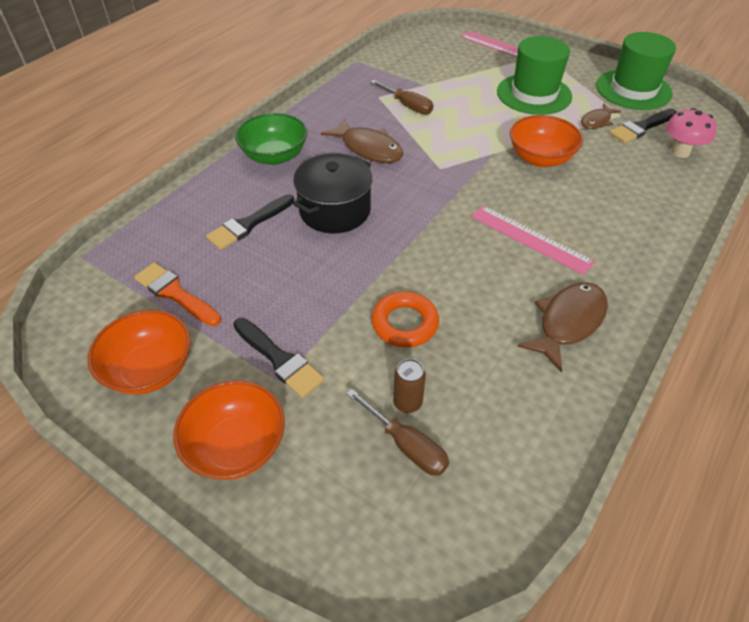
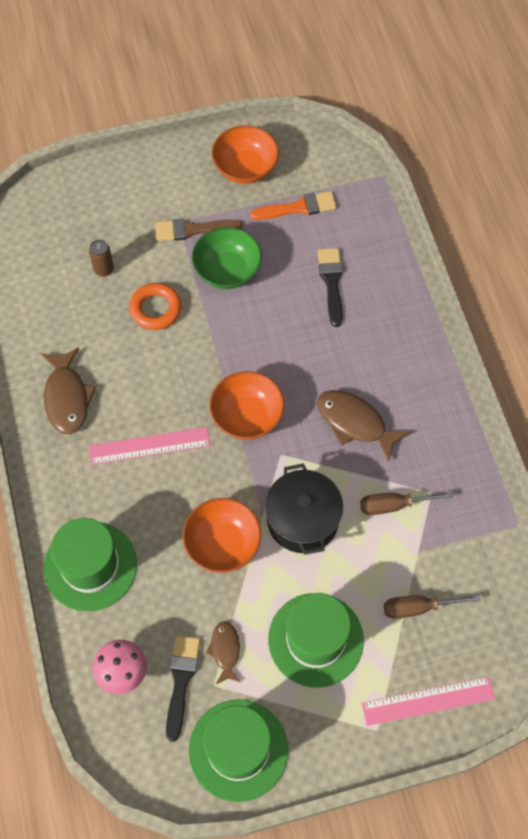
camera: 130 degrees right, 15 degrees up
(236, 446) = (156, 180): orange bowl -> orange bowl (247, 416)
(274, 156) = (404, 348): green bowl -> green bowl (227, 271)
(279, 359) = (193, 230): black brush -> brown brush
(335, 210) = (297, 344): black pot -> black pot (302, 520)
(368, 148) = (355, 423): brown fish -> brown fish turned 45 degrees clockwise
(406, 445) = (82, 251): brown screwdriver -> brown screwdriver (418, 608)
(655, 209) = (90, 566): none -> green hat

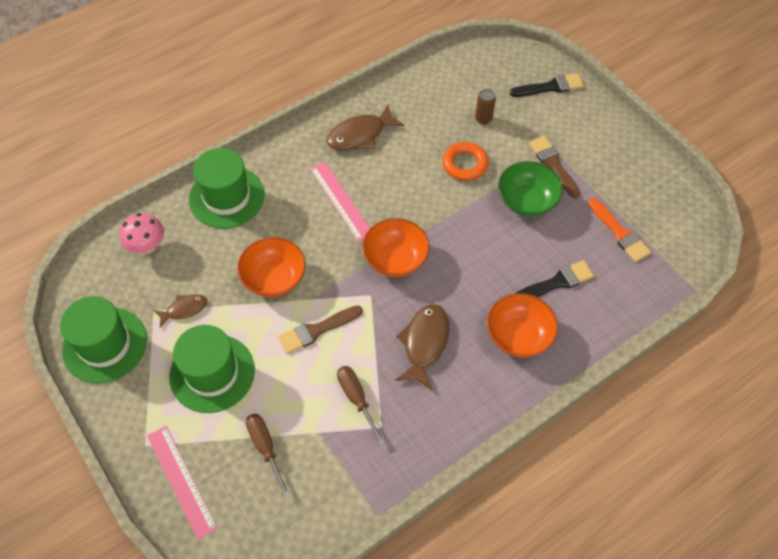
camera: 70 degrees right, 5 degrees down
(181, 680) = (151, 287): black brush -> black brush (550, 87)
(245, 168) = (636, 181): orange bowl -> orange bowl (518, 336)
(302, 520) = (316, 330): black pot -> brown brush

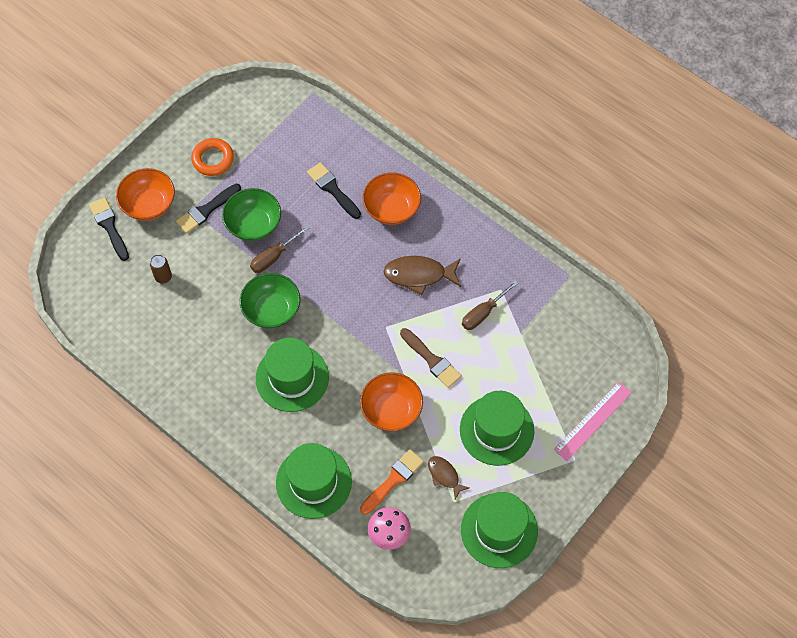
camera: 105 degrees left, 5 degrees up
(265, 448) = (546, 367): brown screwdriver -> brown screwdriver (274, 257)
(341, 201) = (292, 378): pink ruler -> green hat
(360, 135) = (208, 382): brown fish -> none
(395, 259) = (344, 316): orange bowl -> orange bowl (149, 204)
(421, 198) = (272, 310): none -> green bowl
(465, 164) = (223, 282): orange ring -> orange ring (213, 159)
(553, 164) = (206, 210): brown brush -> black brush
(620, 233) = (270, 150): orange brush -> orange brush (393, 480)

